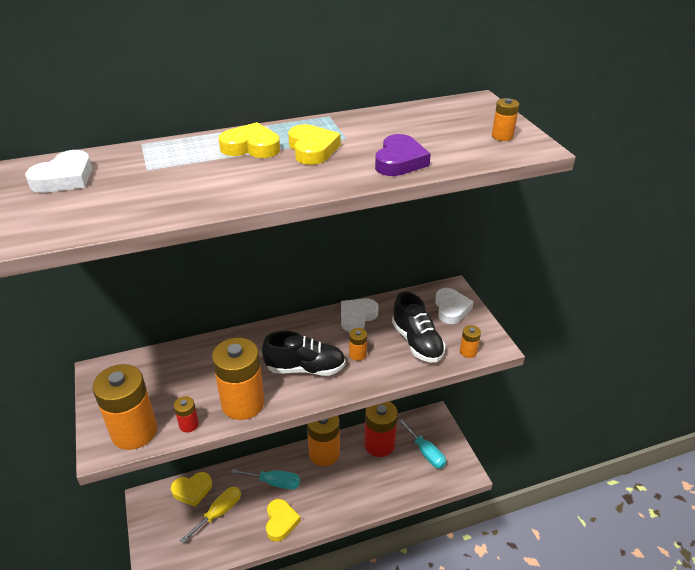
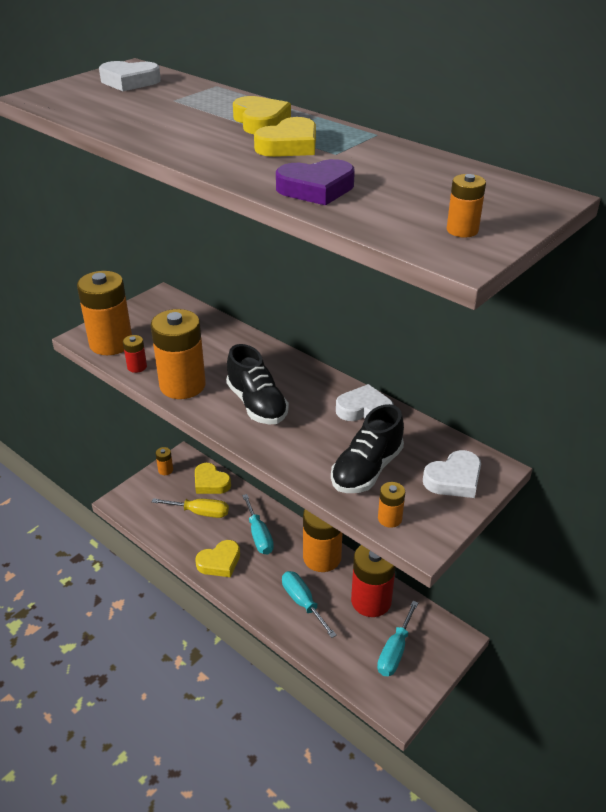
camera: 60 degrees right, 0 degrees up
(355, 484) = (303, 602): none -> turquoise screwdriver
(358, 354) = (307, 432): orange battery -> orange battery (165, 470)

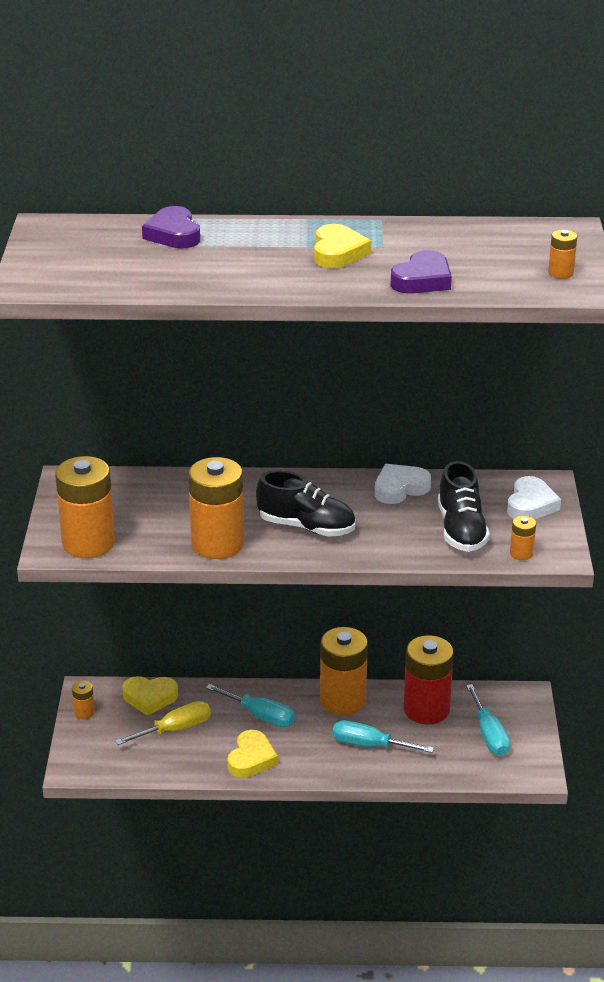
camera: 40 degrees left, 5 degrees down
(129, 81) = (78, 240): white heart -> none
(137, 367) = (149, 550): red battery -> none
(198, 96) = (173, 234): none -> purple heart
(260, 122) = (275, 240): yellow heart -> none

